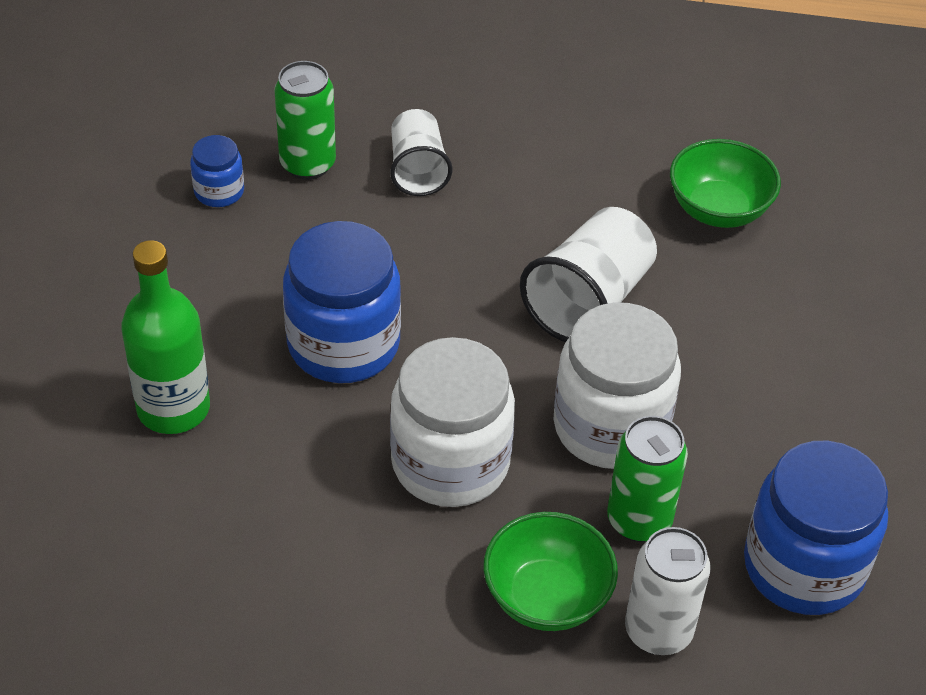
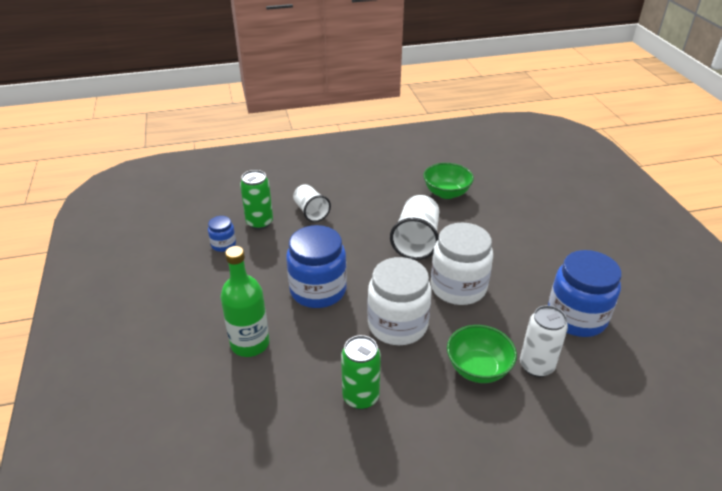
camera: 20 degrees left, 10 degrees down
(639, 520) = (496, 321): green can -> green can (360, 397)

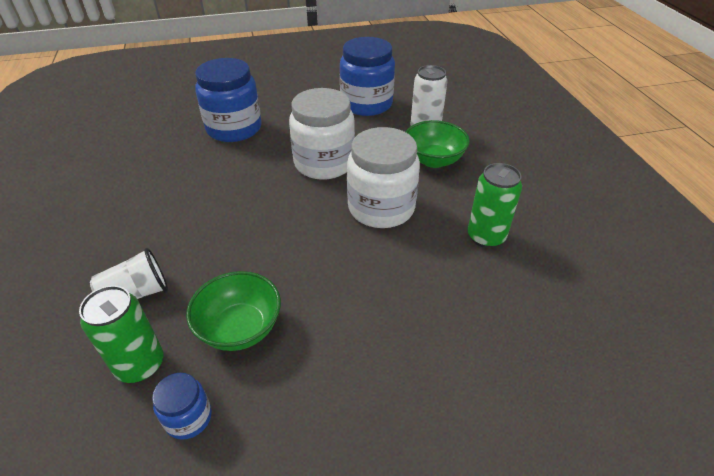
camera: 90 degrees left, 5 degrees up
(250, 343) = (424, 346): green bottle -> none
(318, 290) = (321, 278): blue jar -> blue jar (234, 128)
(416, 241) = (239, 188): white cup -> none
(446, 193) = (150, 159): green bowl -> green bowl (240, 328)

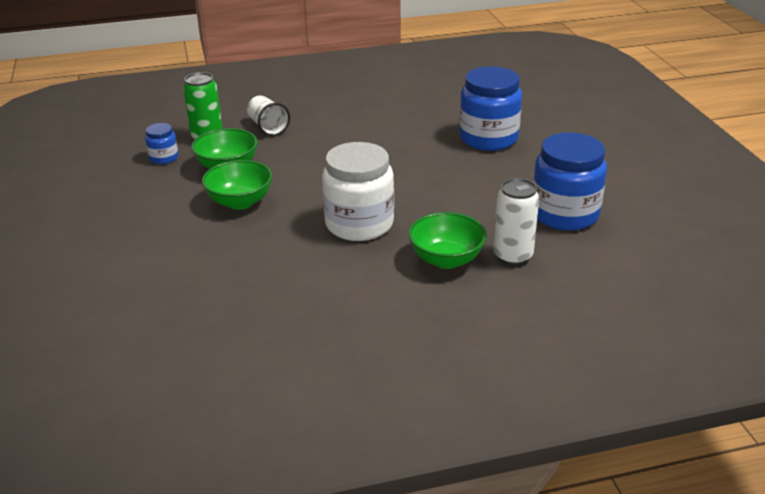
camera: 90 degrees right, 10 degrees down
(324, 163) = (432, 191): white jar -> none
(332, 305) = (240, 202): none -> green bowl
(486, 237) = (311, 285): green can -> none

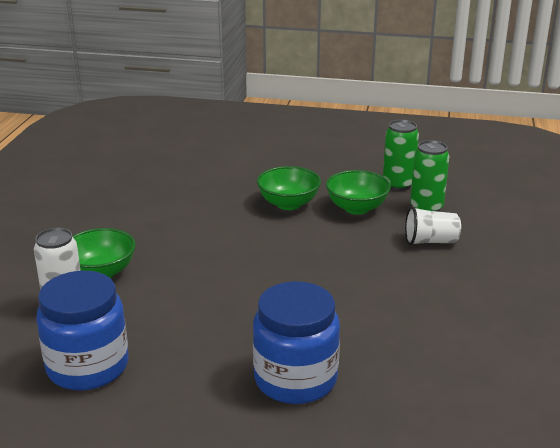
camera: 115 degrees right, 5 degrees down
(164, 158) = (398, 184): blue jar -> green can
(359, 224) = (198, 247): white jar -> none

